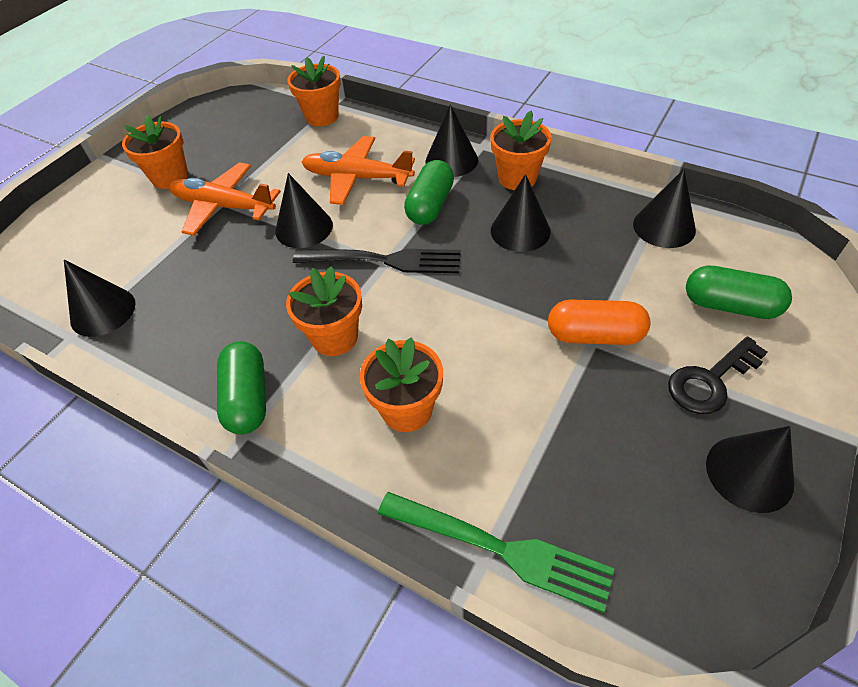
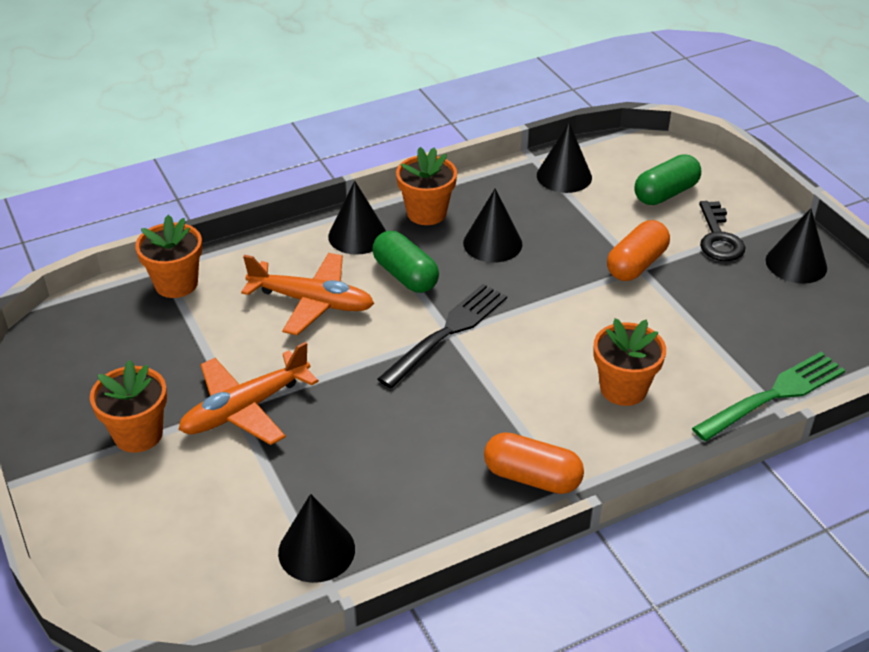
camera: 60 degrees left, 10 degrees down
(248, 398) = (532, 477): green capsule -> orange capsule
(304, 228) = (346, 364): black cone -> none
(334, 337) = (511, 398): orange flower pot -> none
(357, 178) = (312, 302): orange plane -> orange plane turned 120 degrees counterclockwise

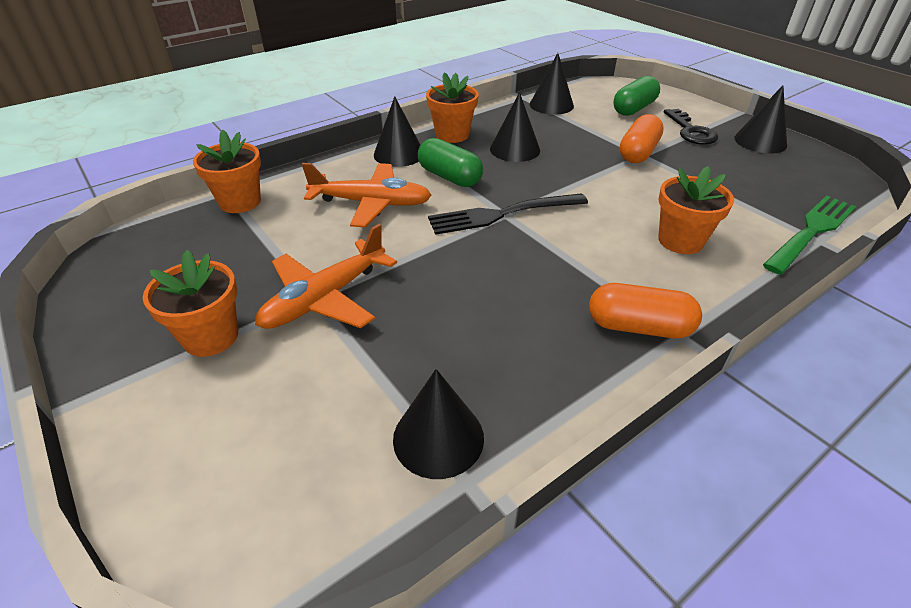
camera: 10 degrees left, 0 degrees up
(447, 332) = (502, 214): black fork -> black fork turned 135 degrees counterclockwise

